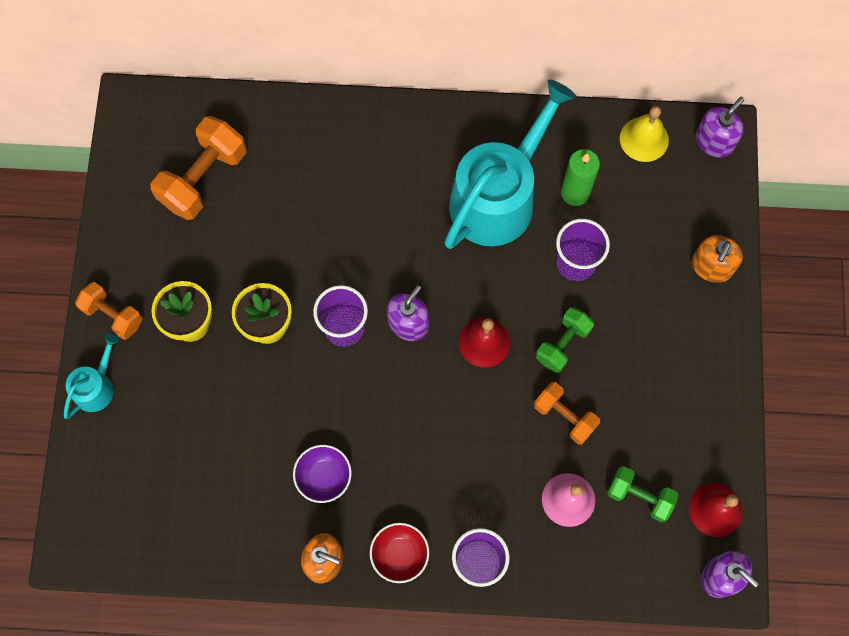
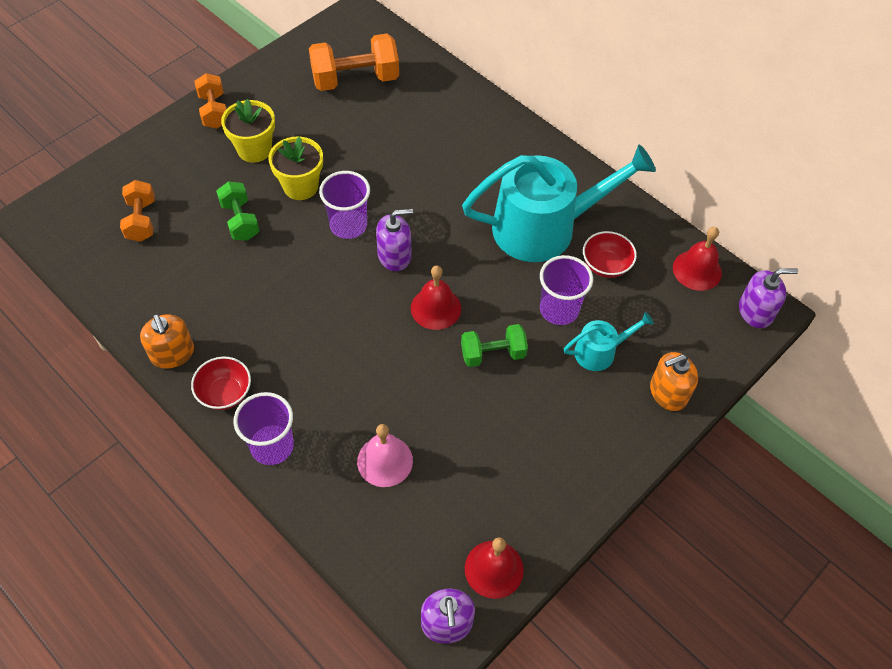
camera: 40 degrees right, 15 degrees down
(96, 387) = (158, 141): turquoise watering can -> turquoise watering can (600, 352)
(324, 477) = (232, 302): purple bowl -> none
(564, 416) = (443, 402): orange dumbbell -> orange dumbbell (141, 220)
(575, 192) = (606, 265): green candle -> red bowl
(639, 496) = (442, 506): green dumbbell -> green dumbbell (240, 221)
(644, 139) = (697, 270): yellow bell -> red bell

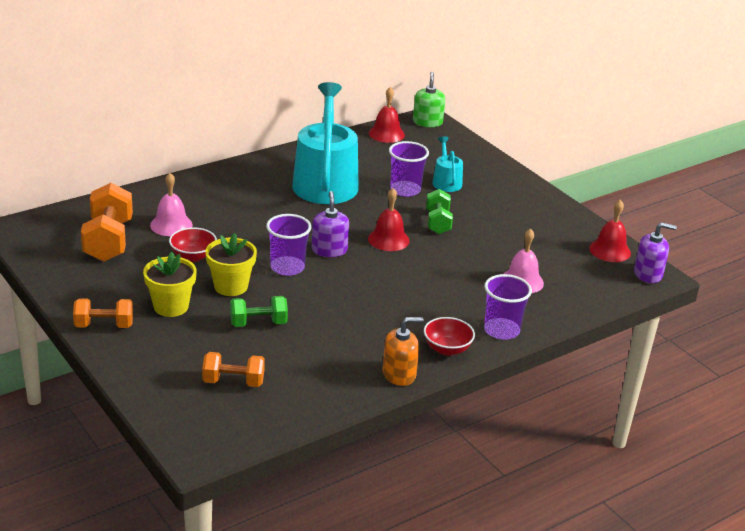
camera: 80 degrees left, 25 degrees down
(401, 117) = (171, 225): none -> pink bell
(606, 265) = (371, 165): red bowl -> red bowl (193, 256)
(668, 393) = (485, 164): orange soap dispenser -> none
(755, 311) = (427, 122): purple soap dispenser -> green soap dispenser

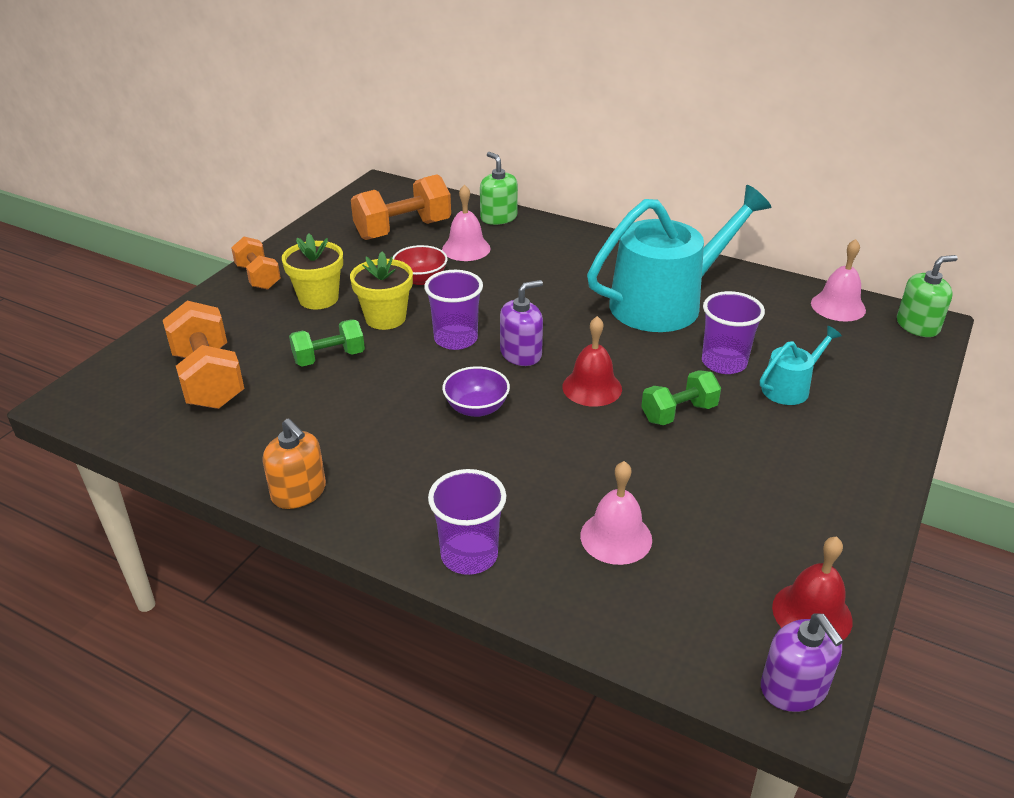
camera: 65 degrees right, 5 degrees up
(141, 197) = (498, 217): none -> green soap dispenser
(233, 382) = (209, 379): orange dumbbell -> orange dumbbell, size x1.63
(258, 323) = (329, 358): green dumbbell -> green dumbbell turned 75 degrees counterclockwise
(372, 285) = (476, 408): none -> purple bowl
(386, 134) = (838, 306): red bell -> pink bell
(447, 349) = (384, 516): red bowl -> none

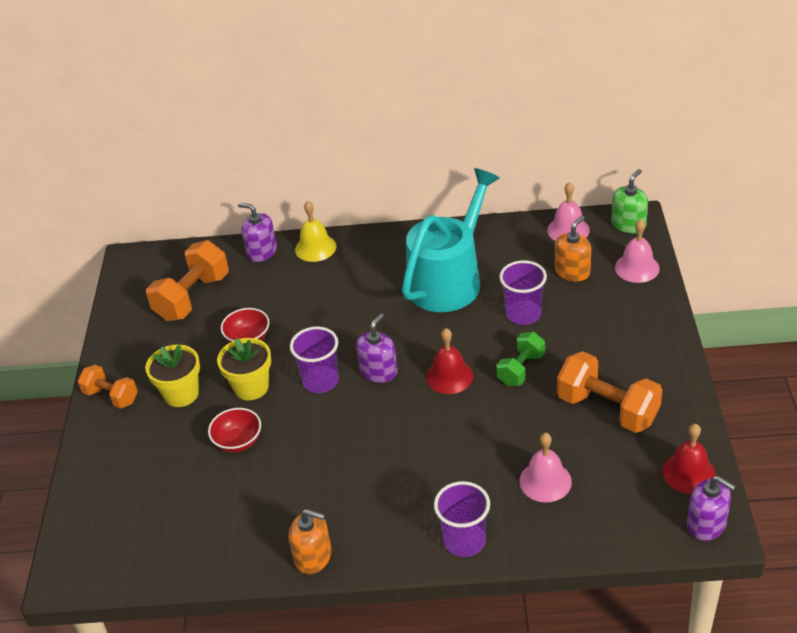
camera: 25 degrees left, 5 degrees up
(209, 379) = (160, 504): orange dumbbell -> orange dumbbell (607, 409)
(329, 358) = (238, 442): green dumbbell -> red bowl
(466, 248) = (260, 294): pink bell -> pink bell (637, 268)
(476, 408) = (382, 431): purple bowl -> none
(498, 217) = (262, 251): green soap dispenser -> purple soap dispenser
(552, 231) = (315, 248): none -> yellow bell
(789, 387) = (578, 315): turquoise watering can -> none
(813, 345) = (572, 271): none -> orange soap dispenser

